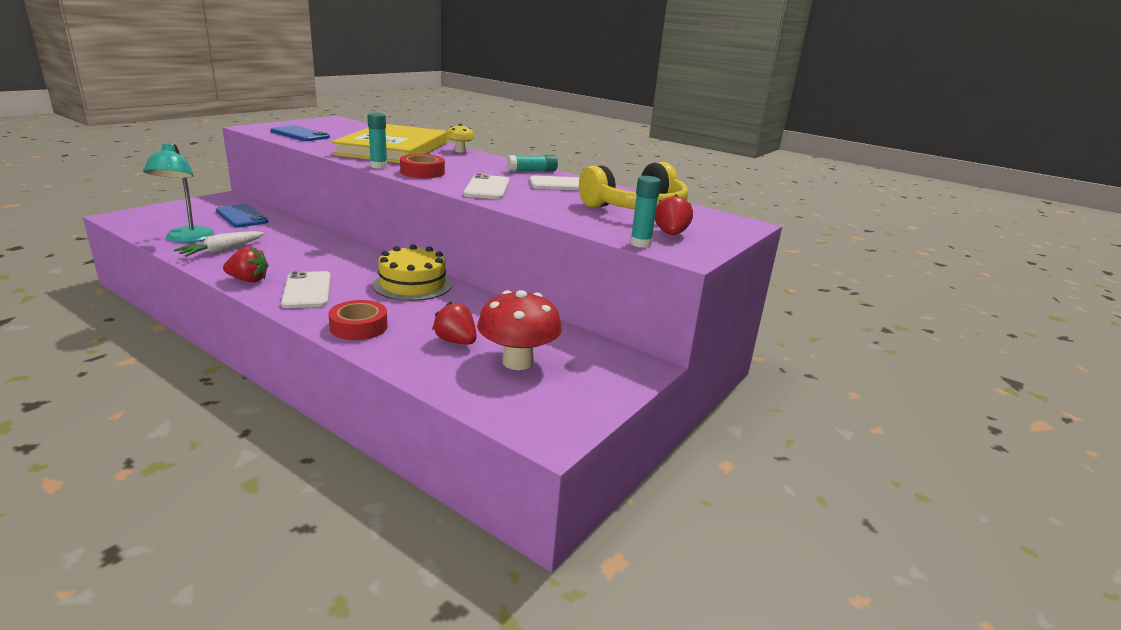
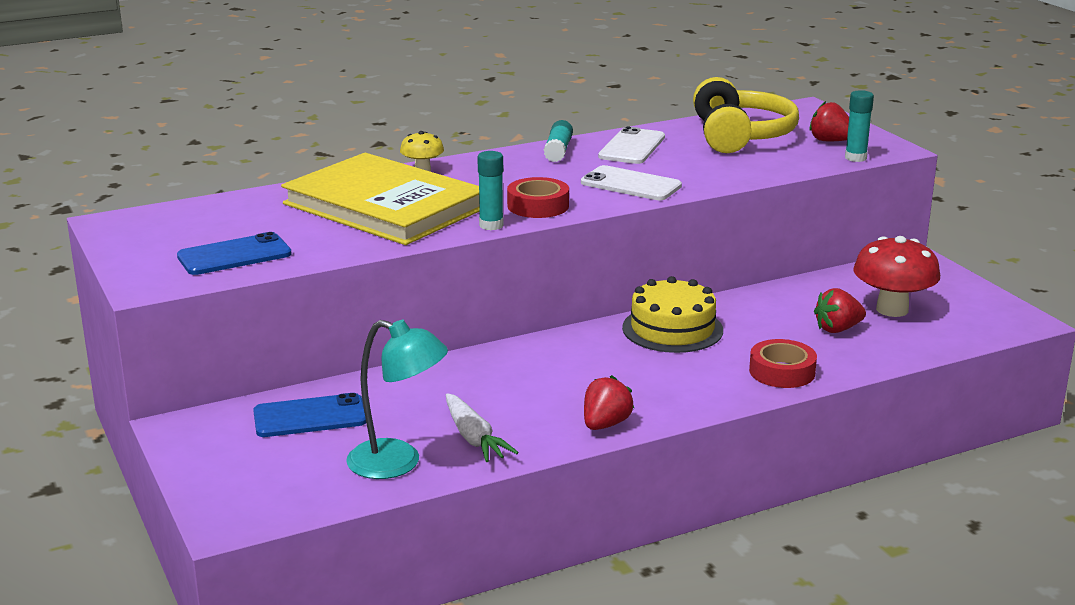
camera: 60 degrees left, 0 degrees up
(307, 290) = (660, 390): white phone -> none

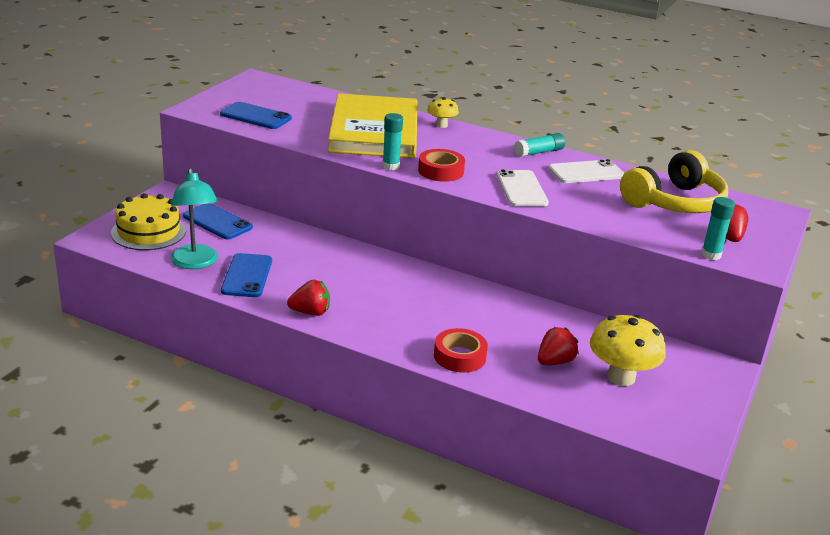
camera: 50 degrees right, 5 degrees up
(474, 438) = (247, 276): white carrot -> blue phone
(672, 329) = (465, 297): yellow cake -> yellow cake (148, 232)
(837, 329) = (555, 361): red strawberry -> red strawberry turned 105 degrees clockwise
(892, 309) = (621, 377): red mushroom -> yellow mushroom

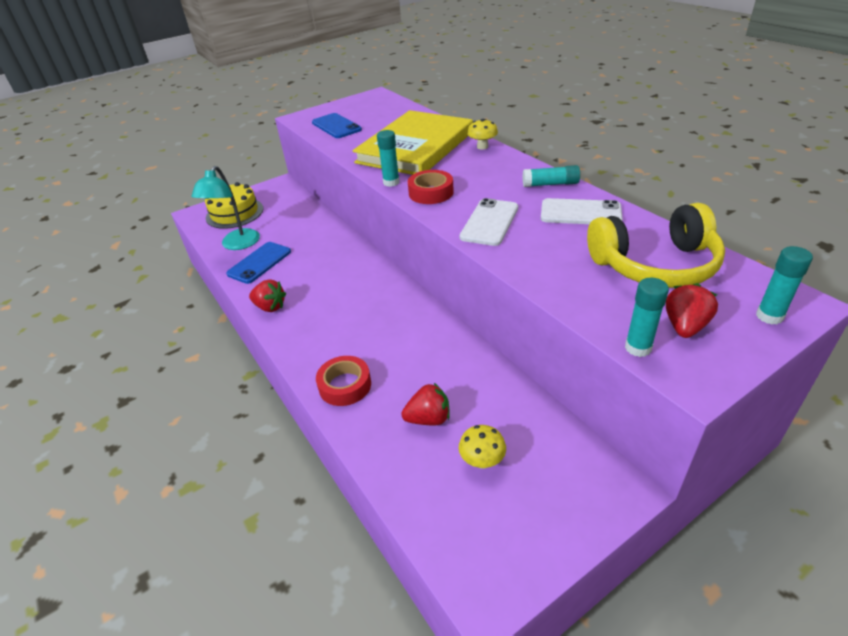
camera: 35 degrees right, 10 degrees up
(217, 222) = (287, 212): blue phone -> none
(621, 377) = (482, 461): yellow mushroom -> yellow mushroom, size x0.54
(769, 222) = (769, 316): none -> turquoise glue stick

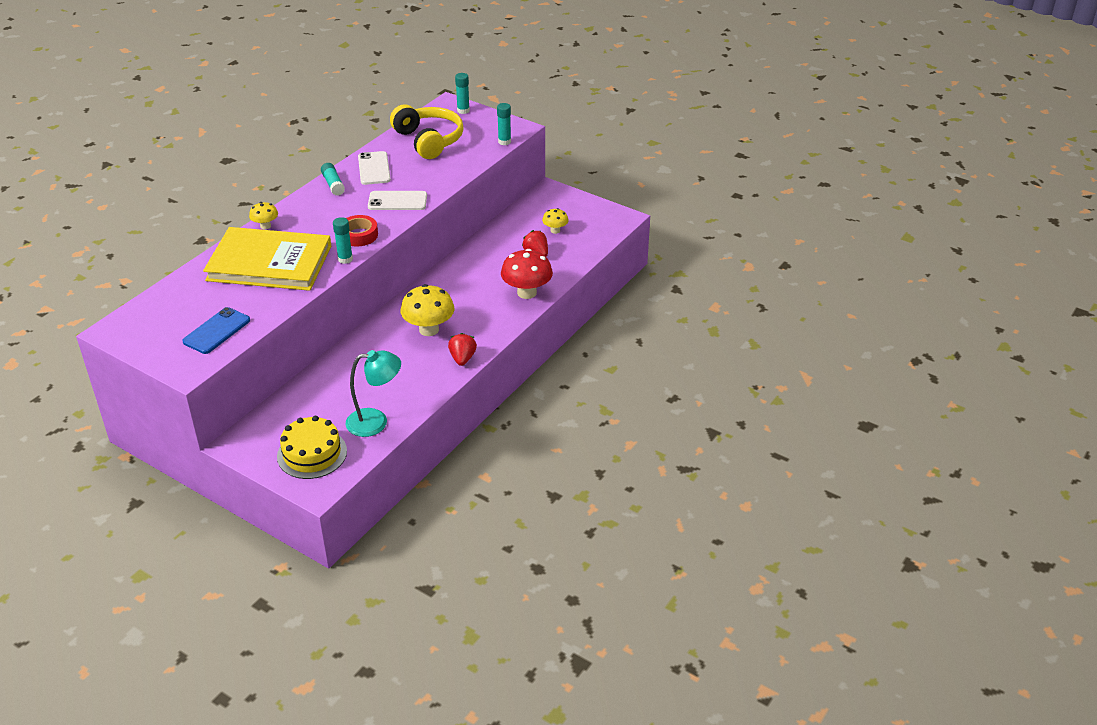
camera: 115 degrees left, 0 degrees up
(259, 263) = (402, 391): blue phone -> none
(335, 291) = (429, 329): none -> yellow mushroom
(345, 385) = (527, 293): red tape -> red mushroom
(685, 326) = (481, 131): red strawberry -> none

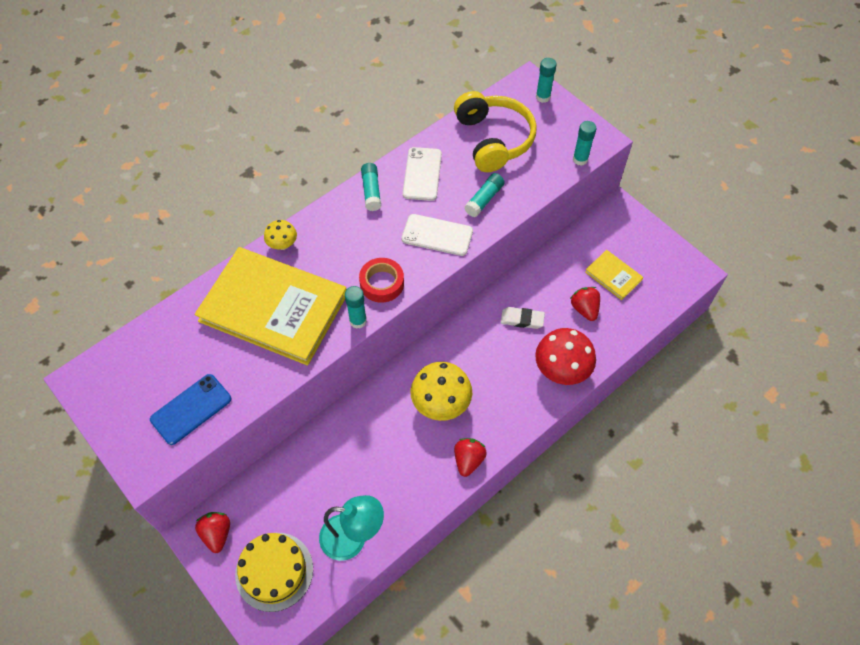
camera: 15 degrees right, 20 degrees up
(253, 441) = (217, 534): none -> red strawberry
(431, 175) = (484, 199): none -> turquoise glue stick
(484, 268) = (522, 319): none -> white eraser
(555, 230) = (613, 276): yellow mushroom -> yellow book

